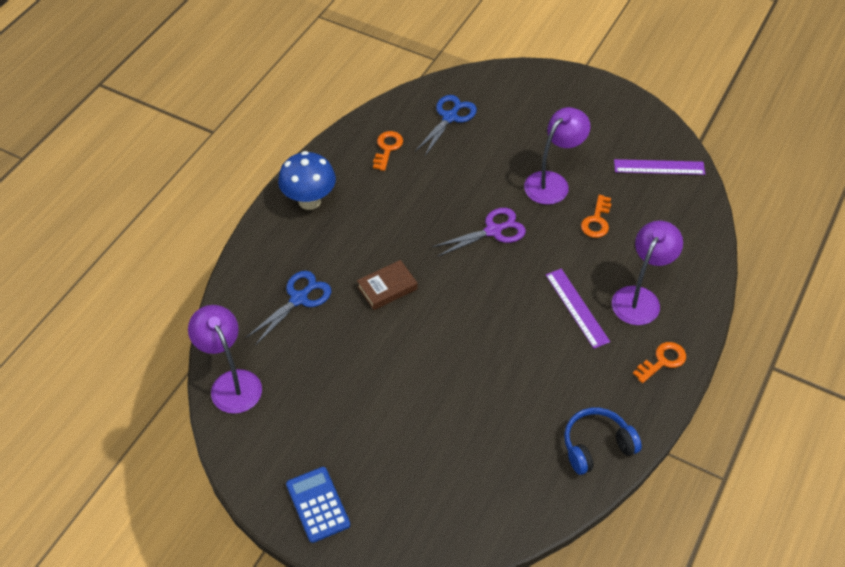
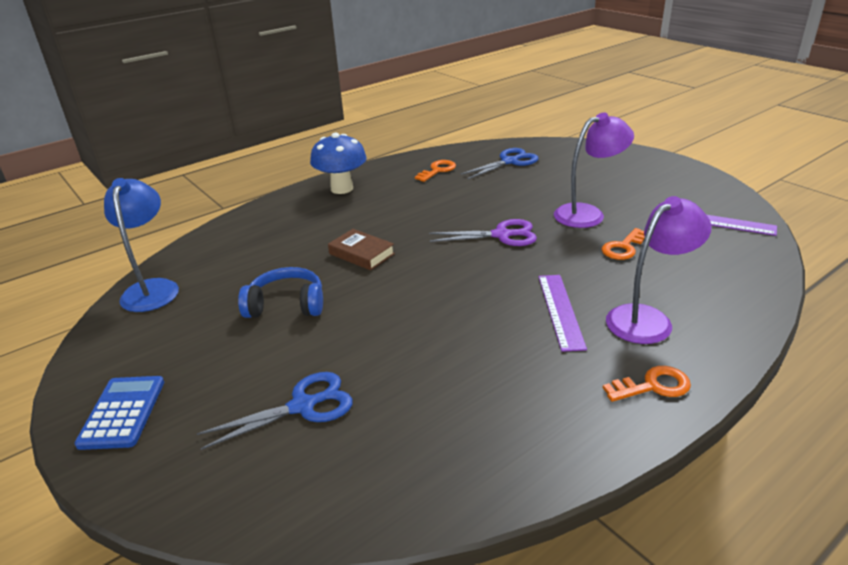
camera: 25 degrees right, 20 degrees down
(231, 383) = (152, 288): purple lamp -> blue lamp
(299, 299) = (273, 245): blue scissors -> blue scissors (303, 406)
(387, 288) = (361, 254): brown book -> brown book turned 45 degrees clockwise
(596, 446) = (508, 455): blue headphones -> blue headphones (286, 305)

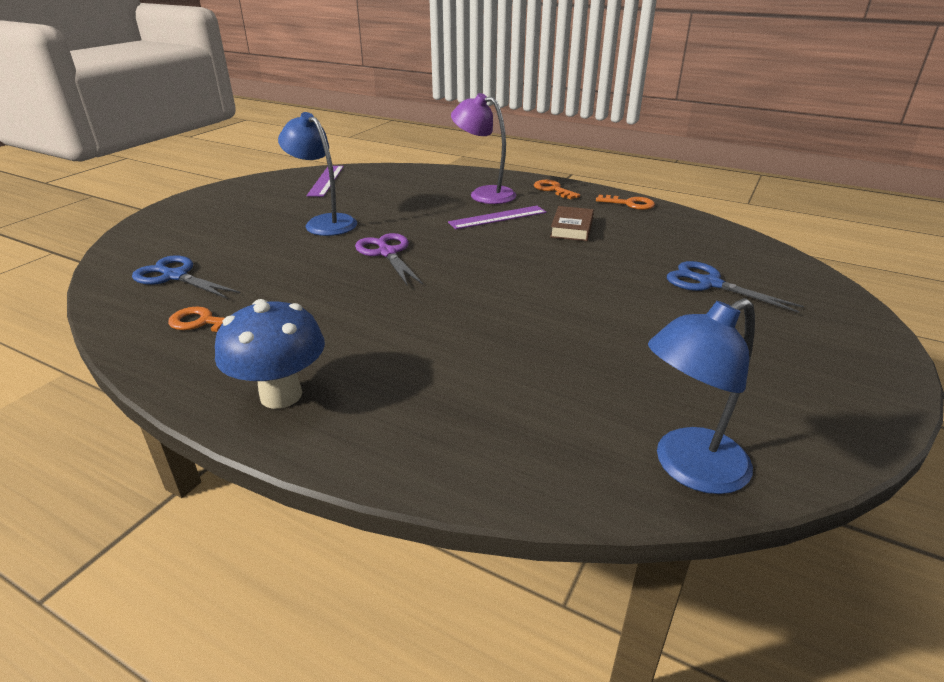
camera: 115 degrees left, 0 degrees up
(122, 412) = (842, 367): blue calculator -> none
(286, 305) = (607, 336): blue headphones -> none
(361, 254) = (473, 320): brown book -> brown book (571, 228)
(588, 214) = (324, 222): purple lamp -> blue lamp
(623, 248) = (386, 206): orange key -> orange key (629, 204)

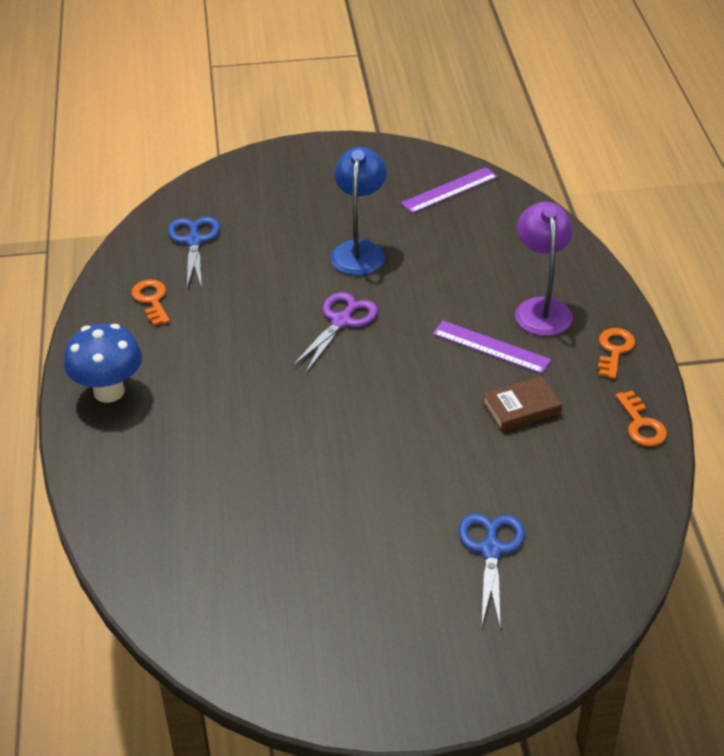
camera: 55 degrees right, 10 degrees up
(688, 468) = (190, 616): blue lamp -> none

